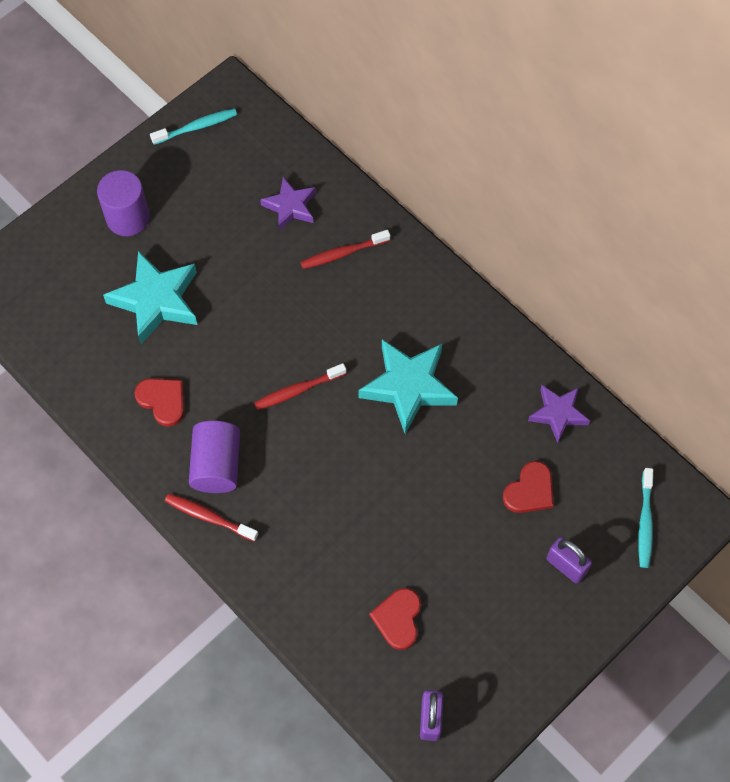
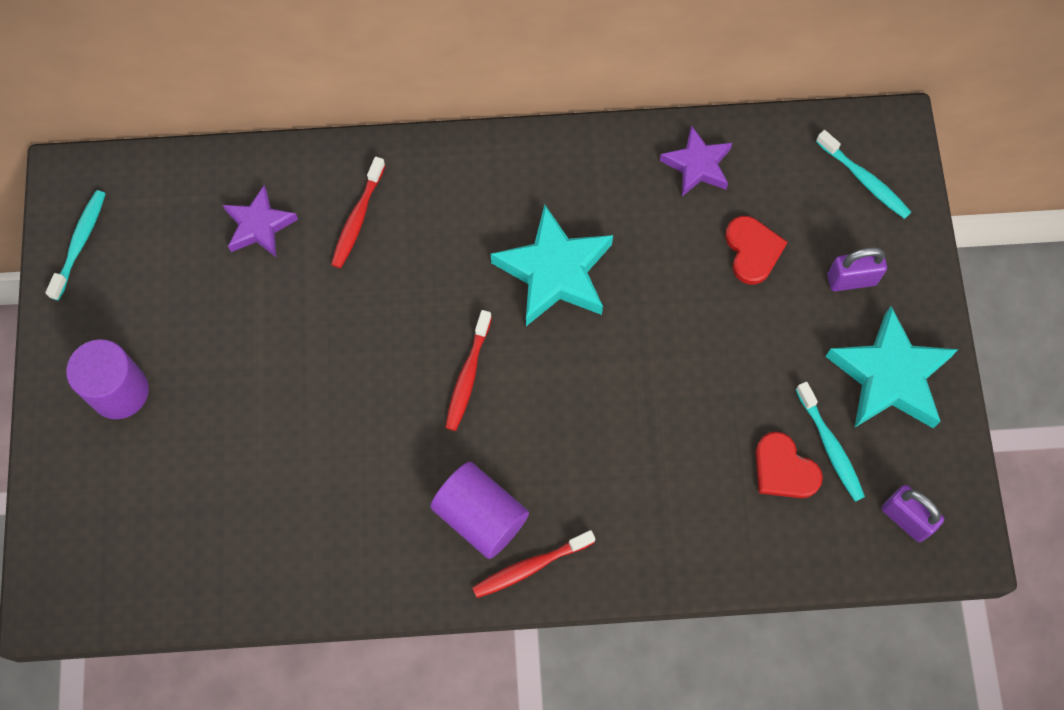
camera: 50 degrees left, 5 degrees up
(156, 300) = (243, 435): turquoise star -> turquoise star (889, 376)
(163, 401) = (362, 515): red heart -> none
(438, 636) = (830, 446): none -> turquoise toothbrush

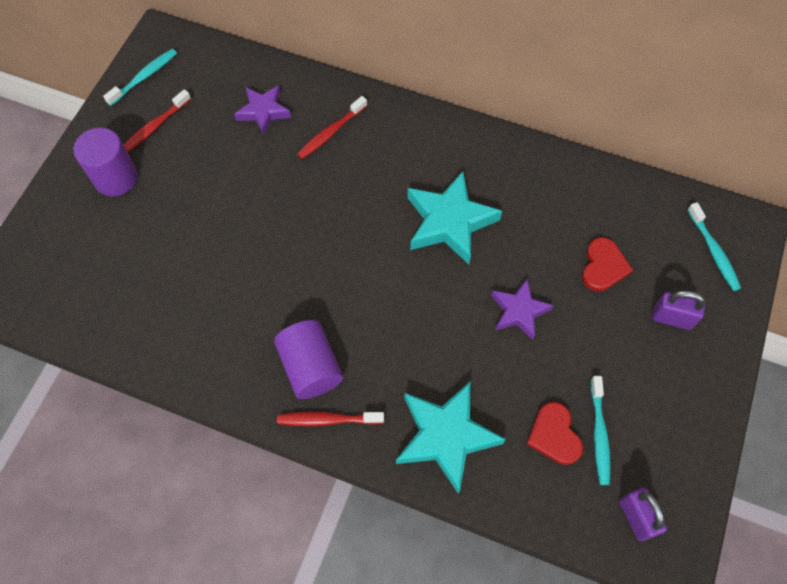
camera: 25 degrees right, 5 degrees down
(467, 376) = (352, 266): red toothbrush -> red toothbrush (154, 127)
(697, 165) = (589, 191): purple star -> purple star (519, 311)
(889, 376) = (671, 402): turquoise star -> turquoise star (446, 436)

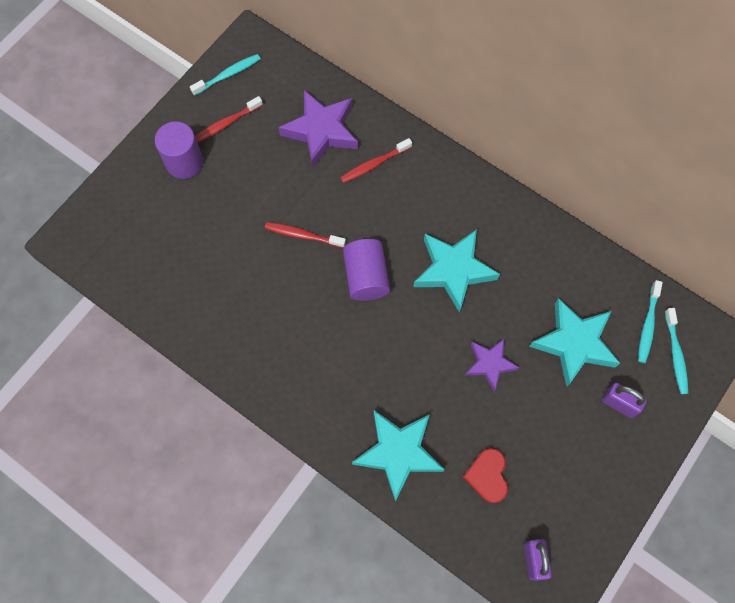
camera: 15 degrees right, 5 degrees up
(263, 111) = (321, 131): purple star -> purple star, size x1.64
(310, 367) = (304, 367): purple cylinder -> purple cylinder (366, 277)
(327, 419) = (307, 414): red toothbrush -> red toothbrush (303, 235)
(599, 434) = (525, 485): turquoise toothbrush -> turquoise toothbrush (647, 325)
(603, 266) = (574, 343): red heart -> turquoise star

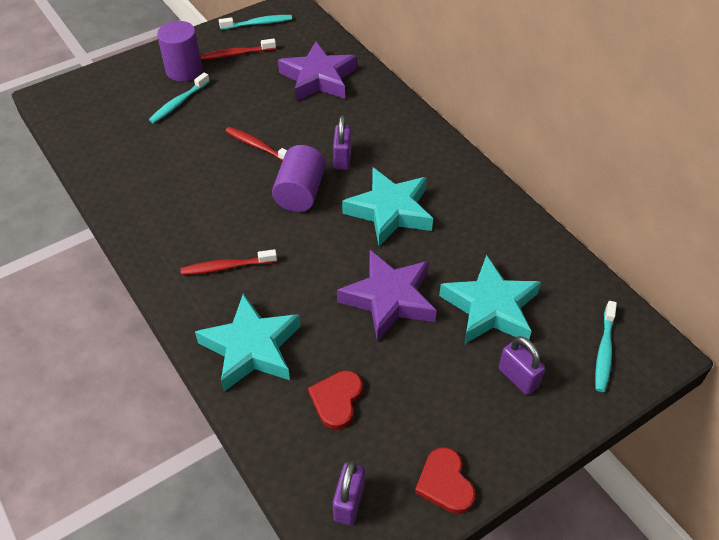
camera: 20 degrees right, 20 degrees down
(374, 164) = (354, 113): red toothbrush -> red toothbrush (226, 267)
(387, 224) = (342, 159): none -> purple padlock
(489, 364) = (389, 299): purple star -> purple star, size x1.64
(597, 516) = (445, 483): none -> red heart
(647, 325) = (581, 315): turquoise toothbrush -> turquoise toothbrush (178, 103)

